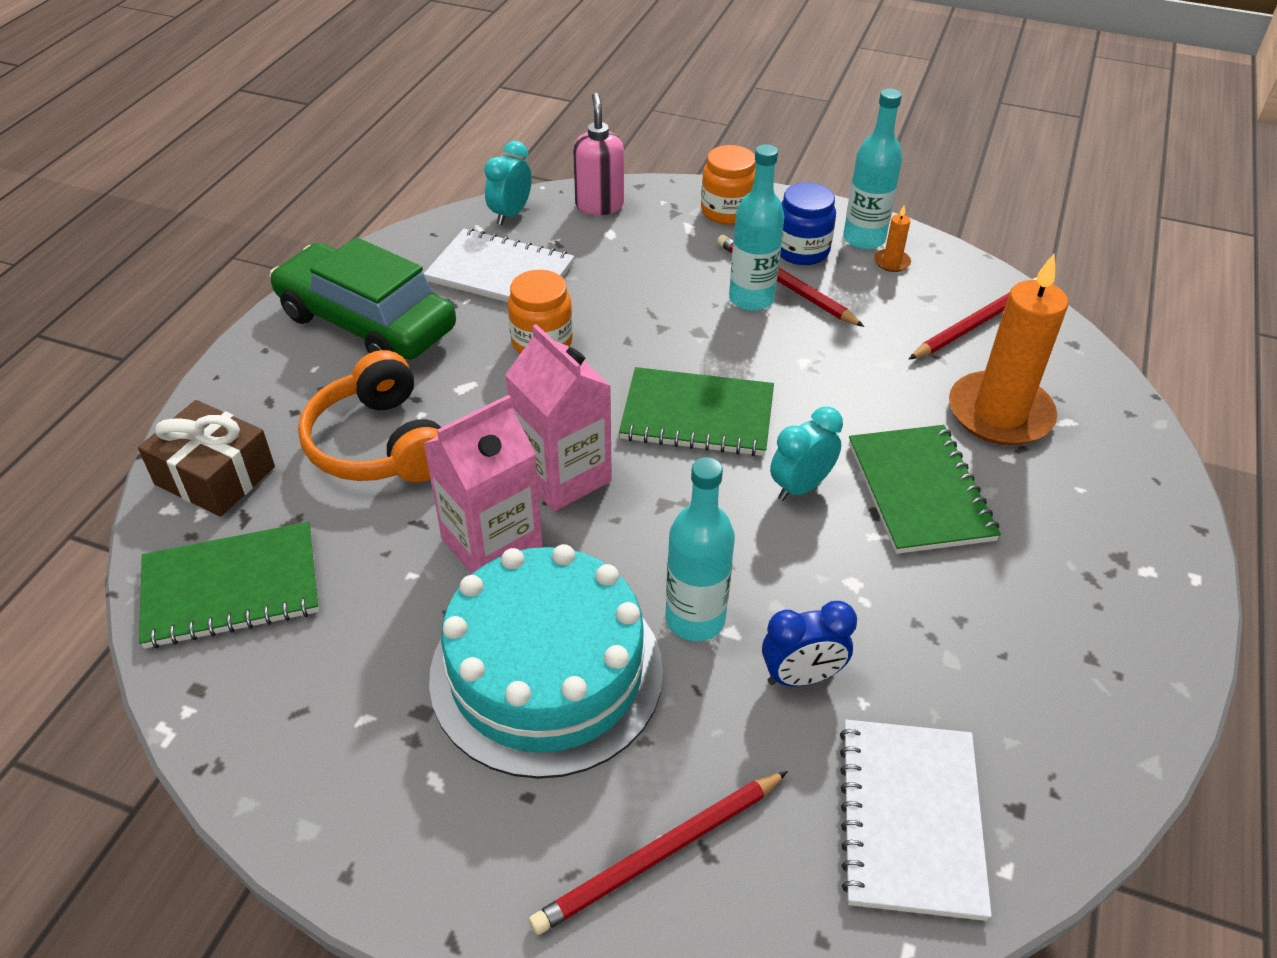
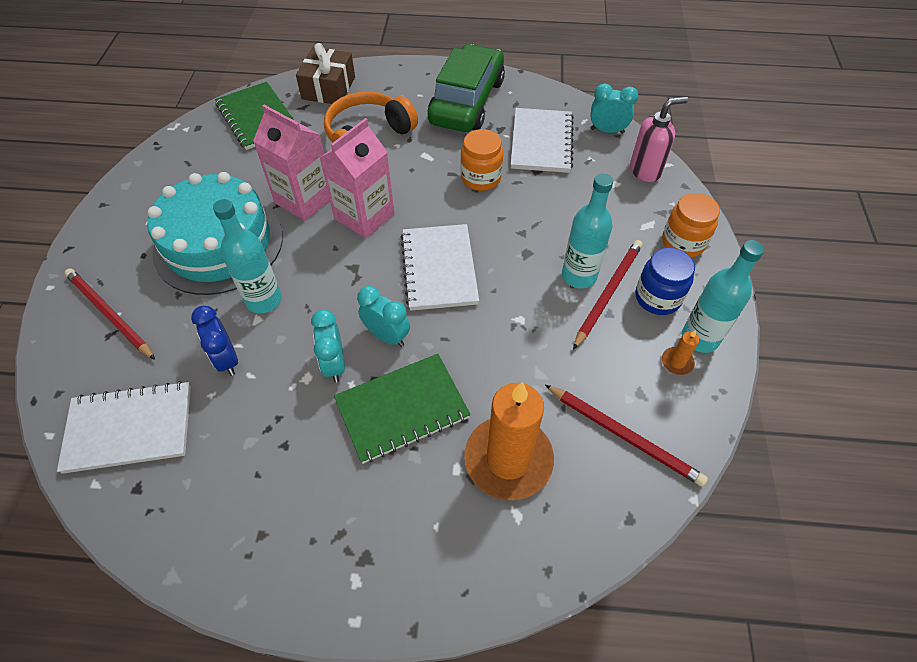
camera: 75 degrees right, 10 degrees up
(697, 415) = (439, 268): green notebook -> white notebook
(836, 549) = (334, 364): none -> turquoise clock

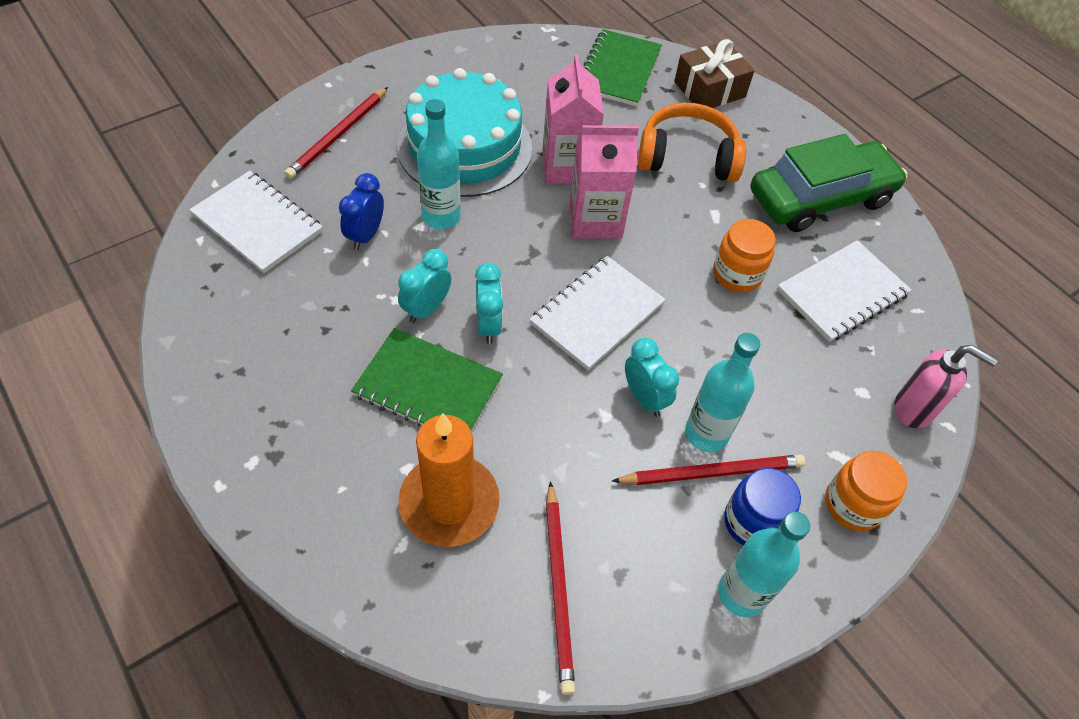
camera: 45 degrees right, 0 degrees up
(109, 314) = (338, 135): red pencil -> red pencil turned 150 degrees counterclockwise
(607, 131) = (929, 339): turquoise clock -> turquoise clock (644, 398)
(677, 362) = (689, 588): orange candle -> none

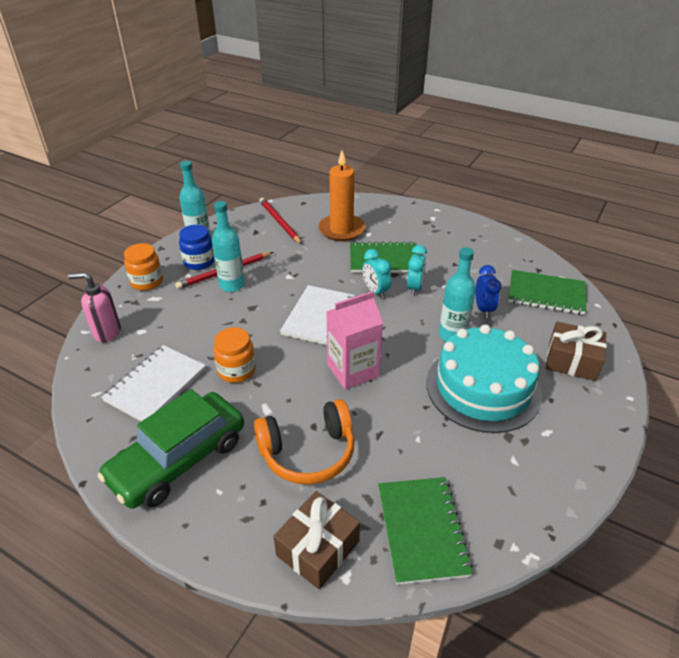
camera: 160 degrees right, 15 degrees down
(258, 224) = (546, 294): white notebook -> green notebook
(338, 135) = (572, 361): red pencil -> brown gift
(567, 166) = (399, 403): pink carton -> none
(644, 398) = (271, 289): turquoise clock -> none

